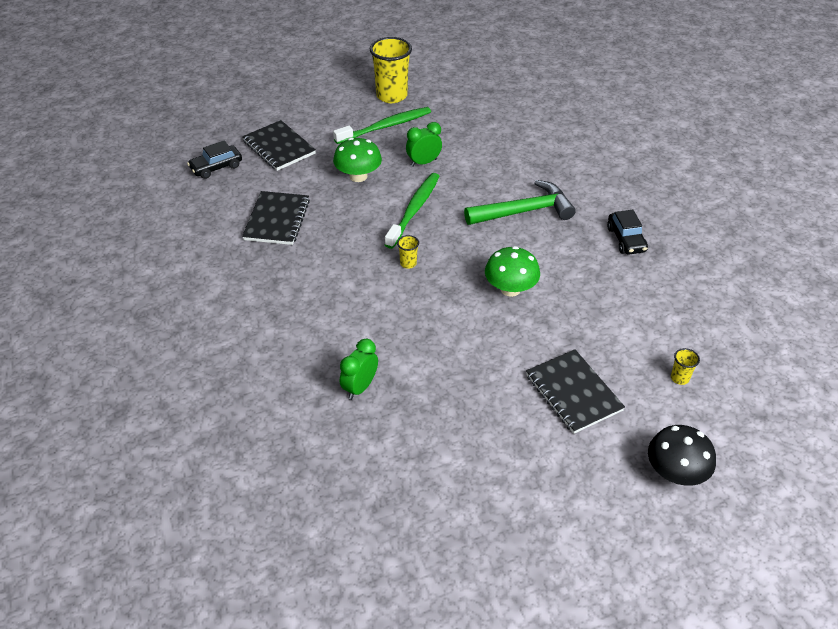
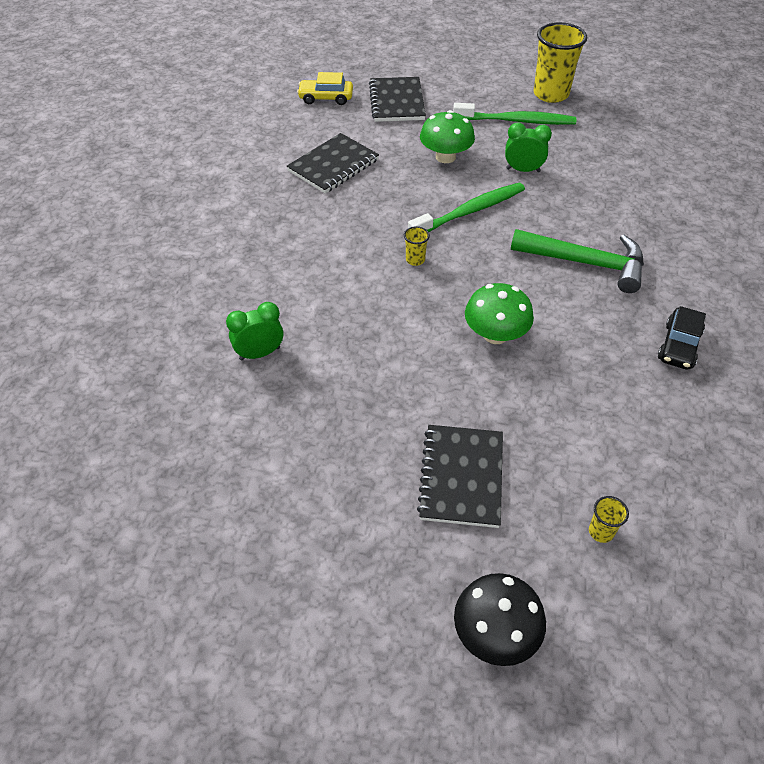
camera: 35 degrees right, 5 degrees up
(216, 167) = (326, 98): black car -> yellow car

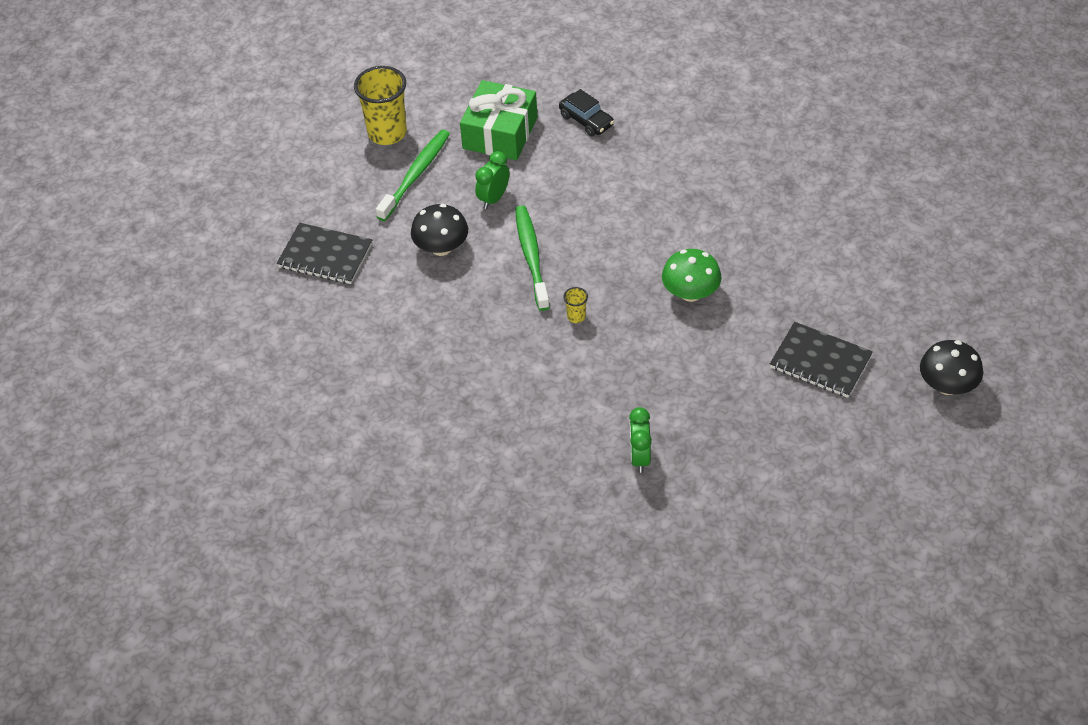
camera: 65 degrees left, 0 degrees up
(326, 98) = (281, 313): yellow car -> none
(333, 165) = (405, 338): black notebook -> none
(445, 157) = (441, 247): green mushroom -> black mushroom
(586, 263) = (638, 204): green hammer -> none
(601, 532) = (894, 301): yellow cup -> none
(603, 152) = (500, 133): none -> green gift
(679, 346) = (753, 188): black car -> black car (586, 120)

